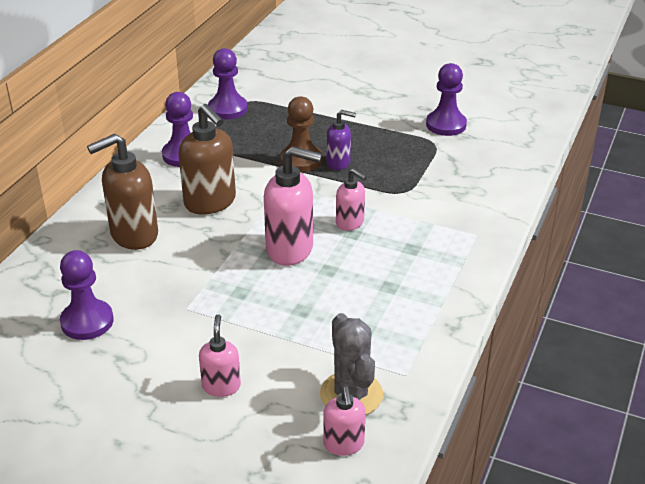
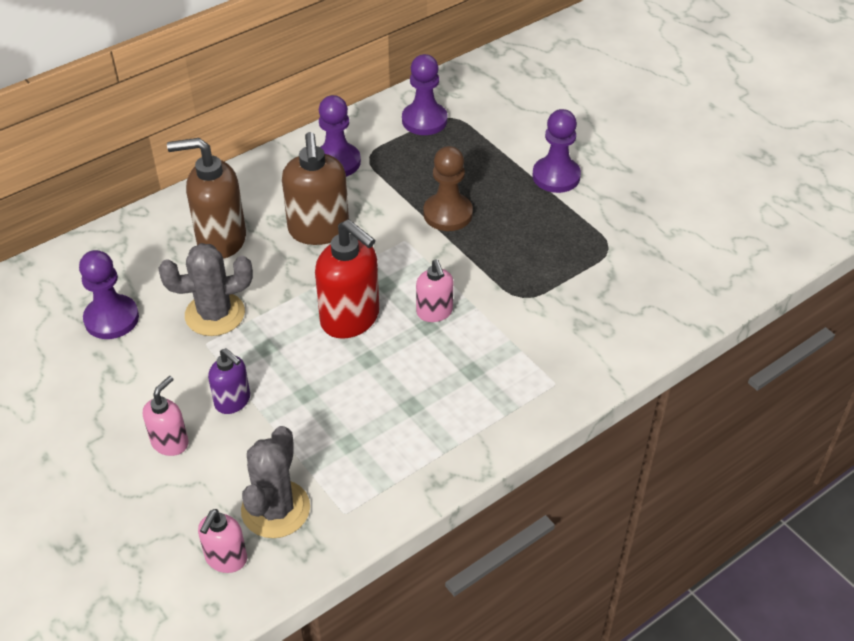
camera: 30 degrees right, 10 degrees up
(176, 286) = (215, 314): none -> grey cactus
(290, 249) = (350, 319): pink soap dispenser -> red soap dispenser
(338, 163) = (483, 233): purple soap dispenser -> purple soap dispenser (233, 401)
(446, 125) = (642, 228): purple pawn -> purple pawn (556, 176)

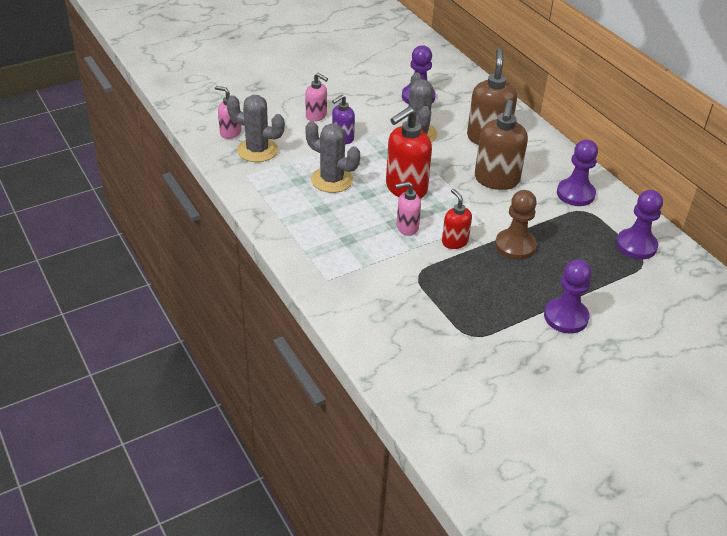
camera: 95 degrees right, 5 degrees down
(318, 230) = (496, 180): brown soap dispenser -> brown soap dispenser turned 75 degrees counterclockwise
(342, 402) = (332, 180): none -> grey cactus
(452, 266) = (454, 242): none -> red soap dispenser

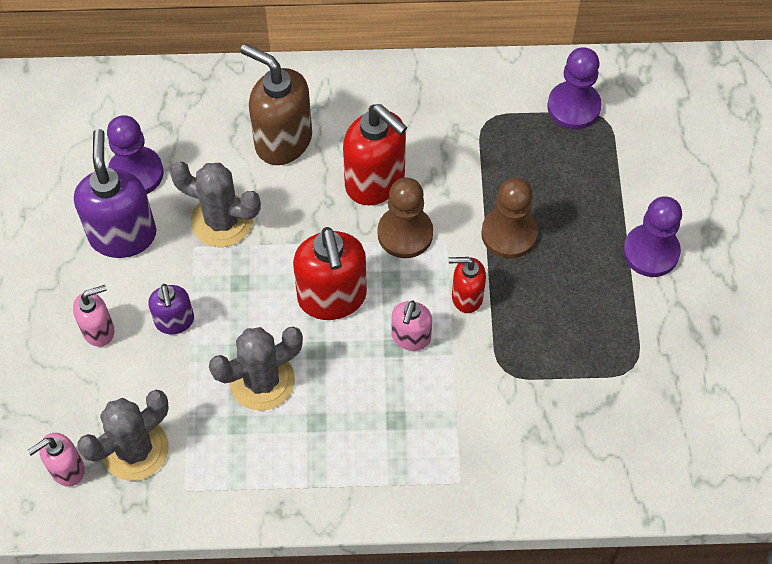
camera: 60 degrees left, 20 degrees up
(378, 105) = (123, 235): none -> purple soap dispenser
(473, 203) = (405, 233): none -> brown pawn
(496, 180) = (375, 182): brown soap dispenser -> red soap dispenser
(575, 194) = (450, 110): purple pawn -> none

